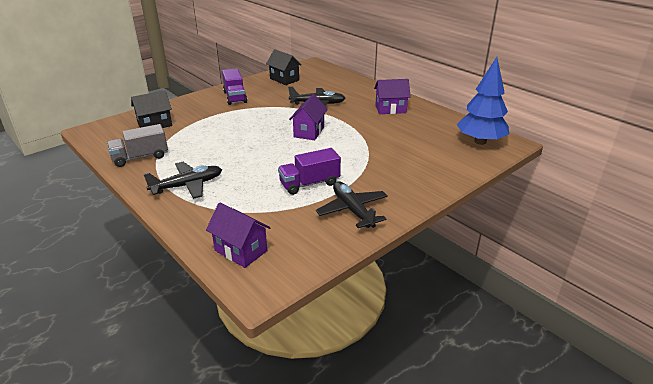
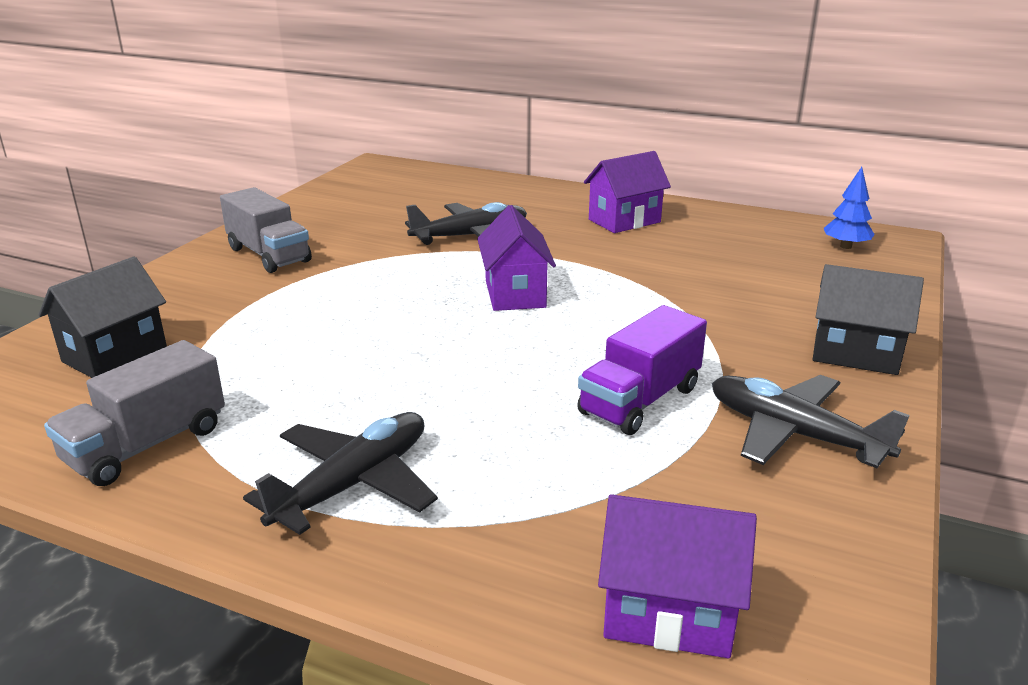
camera: 25 degrees left, 5 degrees down
(235, 97) = (269, 255): purple truck -> grey truck
(284, 79) = (347, 202): black house -> black house (855, 354)
(480, 141) = (845, 246): blue tree -> blue tree, size x0.47

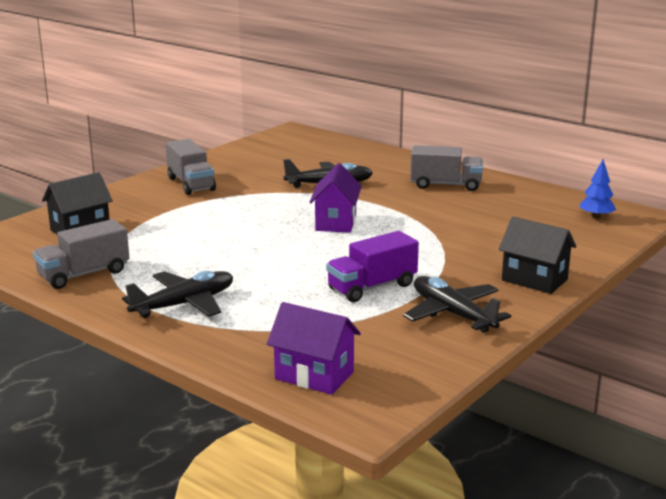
camera: 15 degrees right, 5 degrees down
(624, 221) = (445, 185): purple house -> grey truck

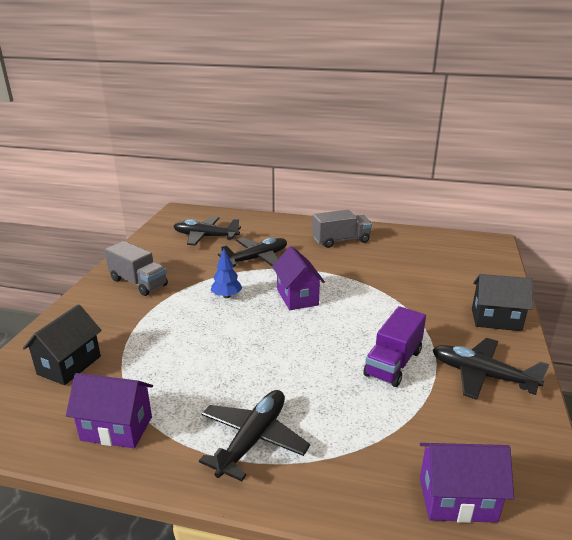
camera: 25 degrees left, 5 degrees up
(84, 274) = (117, 428): grey truck -> purple house
(296, 158) = (205, 236): none -> black plane
(596, 217) = (467, 248): blue tree -> blue tree (226, 296)

